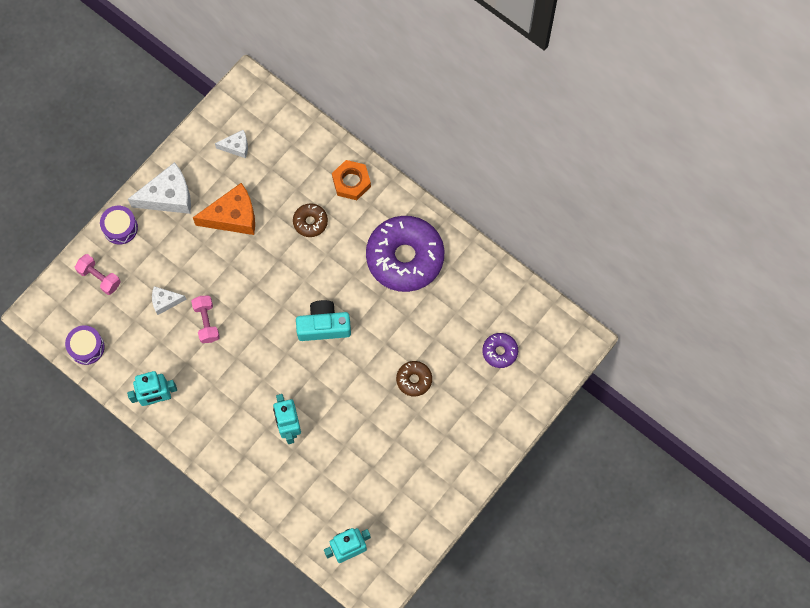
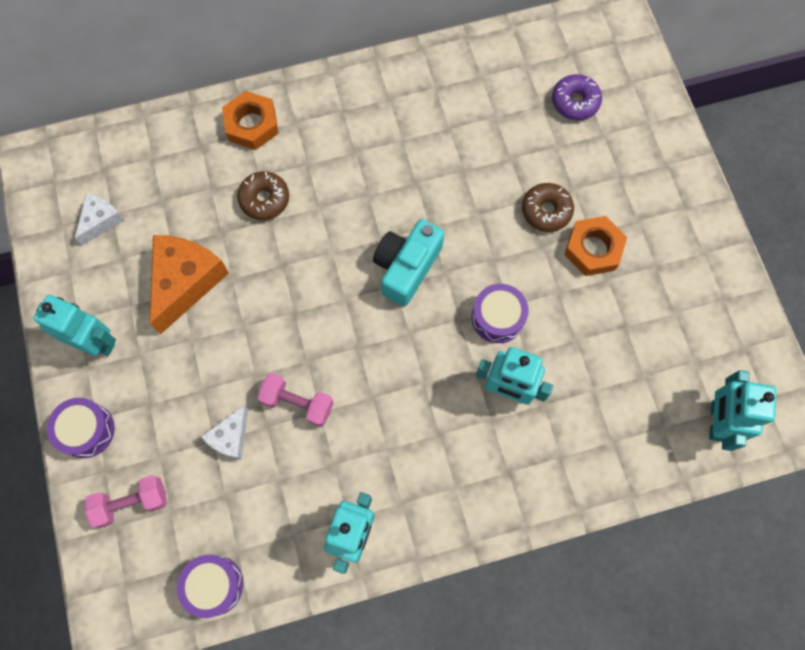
camera: 55 degrees left, 0 degrees up
(168, 196) = (95, 342): white cheese -> turquoise robot
(328, 394) = (497, 317): none -> purple drum
(405, 257) = (389, 127): purple donut -> none
(408, 421) = (593, 249): none -> orange nut

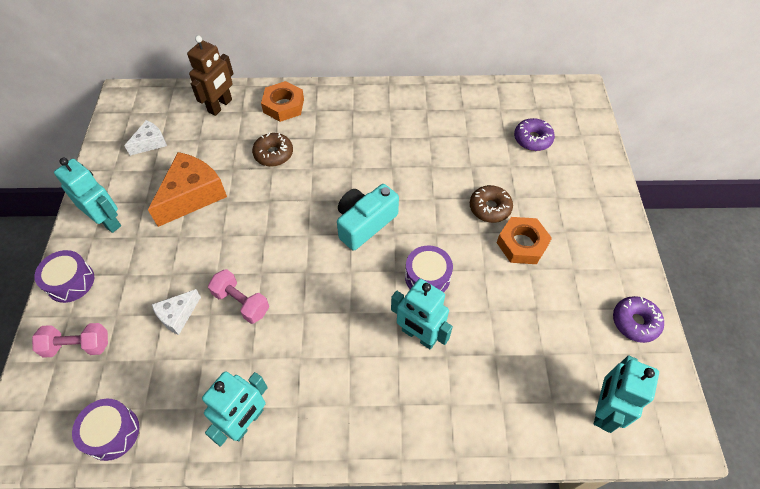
camera: 15 degrees right, 15 degrees down
(169, 144) = (220, 106): none -> brown robot
(732, 314) = (635, 322): none -> purple donut

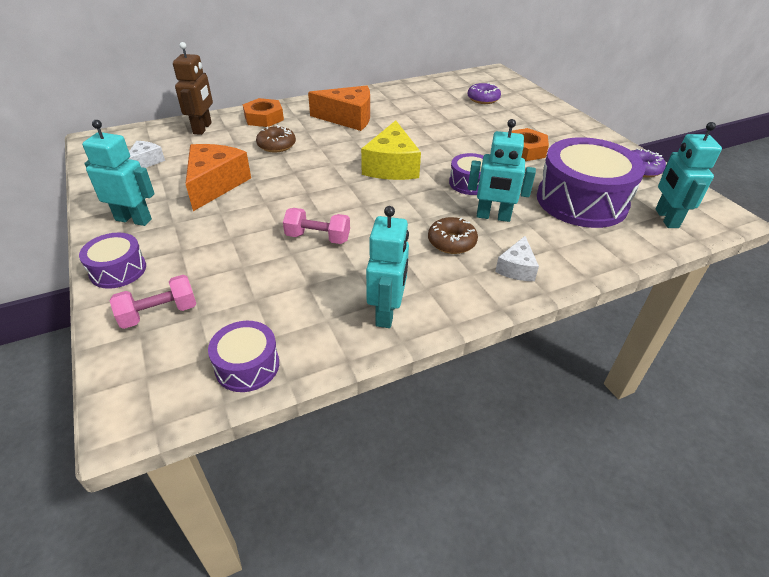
camera: 25 degrees left, 15 degrees down
(178, 315) = (258, 262): white cheese -> white cheese (516, 268)
(365, 131) = (348, 118): none -> orange cheese
(365, 223) = (391, 166): turquoise camera -> yellow cheese
(490, 208) = (484, 137): brown donut -> brown donut (451, 242)
(527, 347) = (581, 201): none -> purple drum

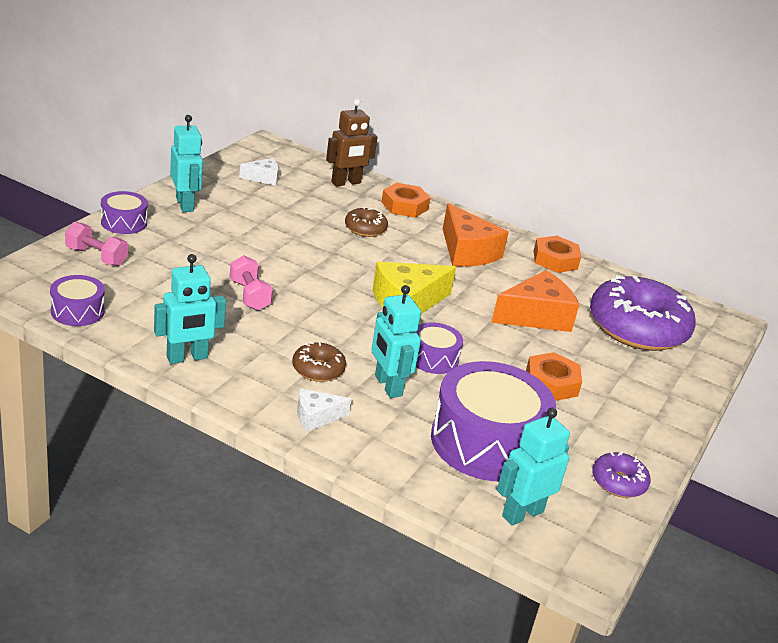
camera: 50 degrees right, 10 degrees down
(215, 184) = (269, 221): orange cheese -> orange cheese (536, 316)
(387, 93) = (555, 260): none -> orange nut
(483, 99) = (637, 328): purple donut -> purple donut, size x2.22

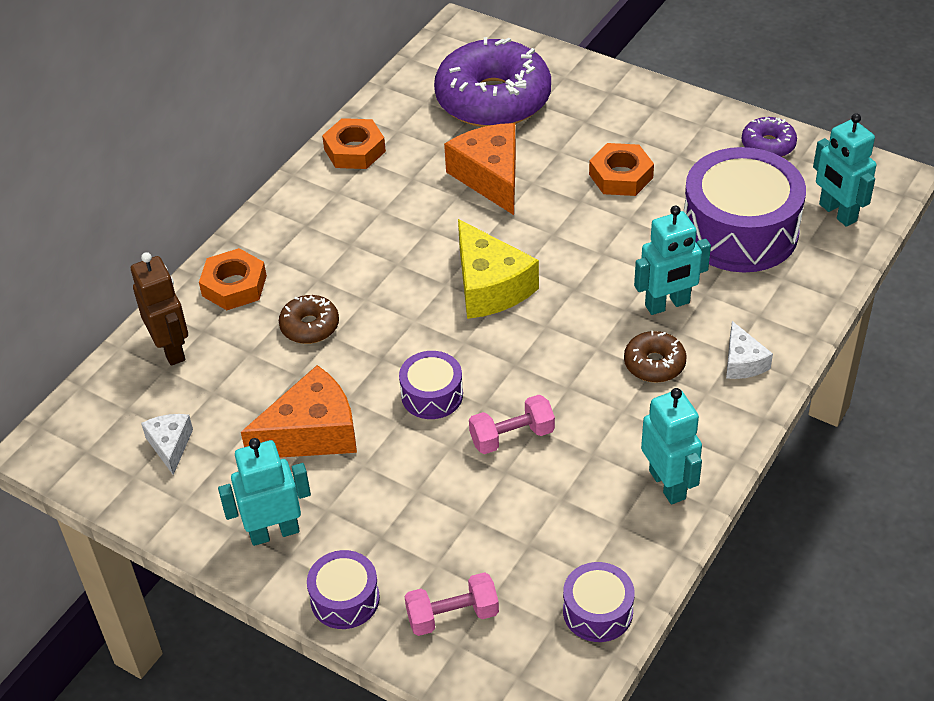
camera: 80 degrees left, 15 degrees up
(96, 257) = (452, 615): pink dumbbell -> pink dumbbell turned 45 degrees clockwise
(433, 358) = (602, 266): purple drum -> purple drum (432, 395)
(467, 251) = (351, 228): orange cheese -> orange cheese (312, 433)

